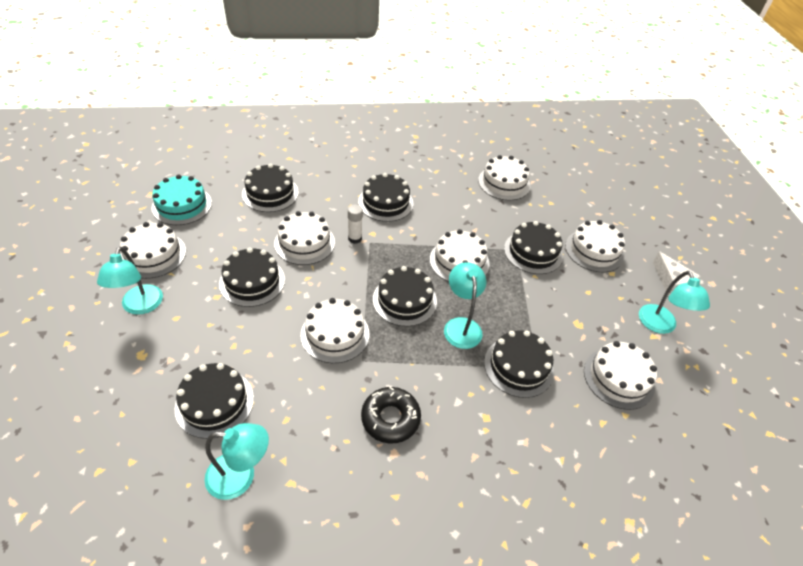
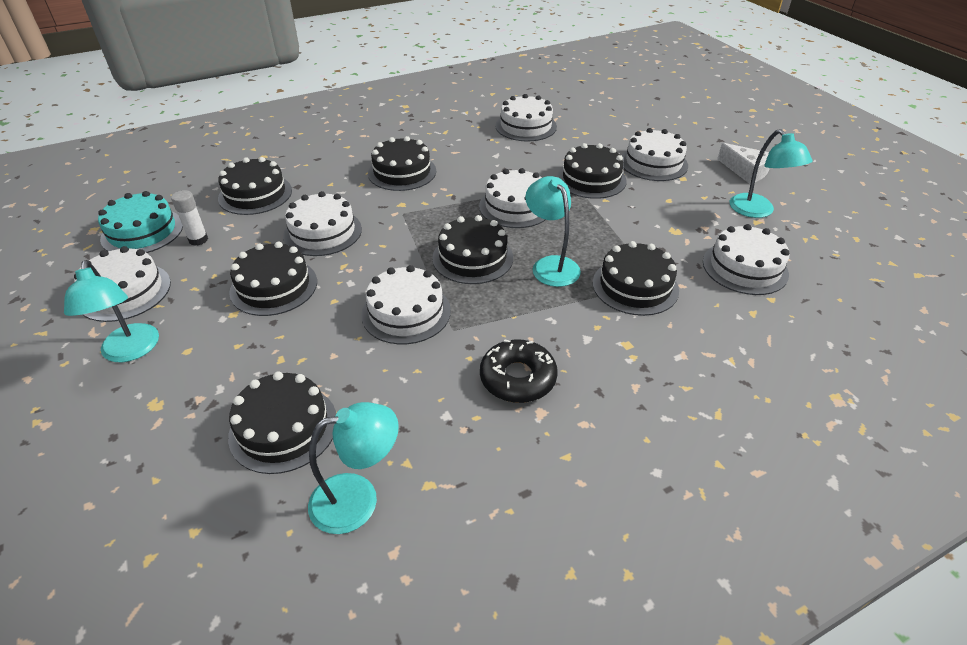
camera: 15 degrees left, 5 degrees down
(355, 238) = (383, 214): white glue stick -> white glue stick (198, 240)

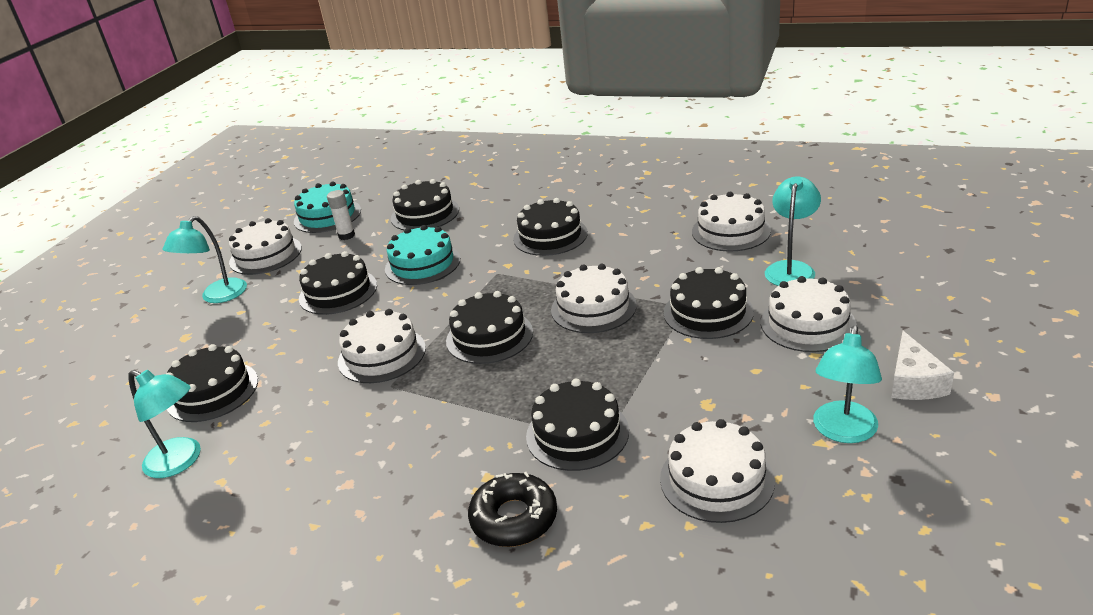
camera: 50 degrees right, 10 degrees down
(322, 232) = (422, 264): white cake -> turquoise cake
(518, 378) = (372, 449): black donut -> black donut (514, 518)
(551, 265) = (538, 375): turquoise lamp -> turquoise lamp (791, 269)

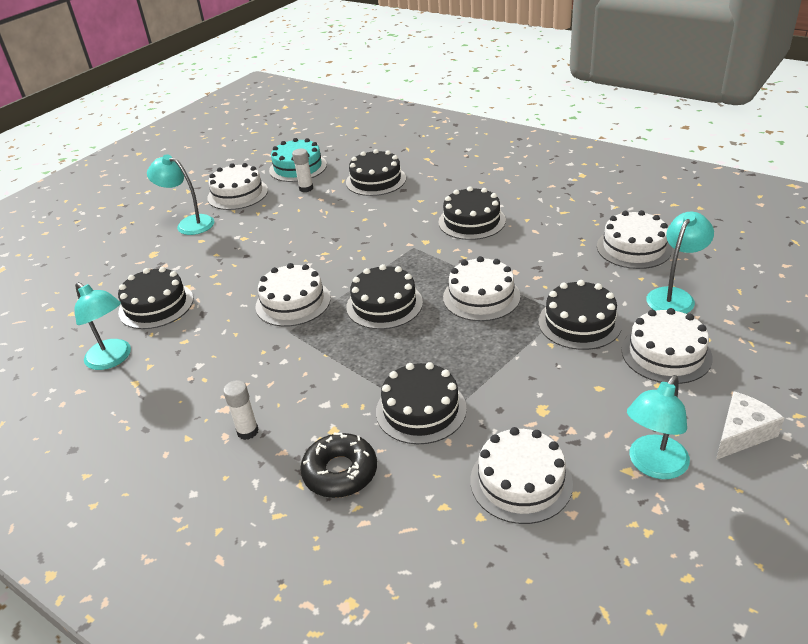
camera: 15 degrees right, 5 degrees up
(218, 297) = (189, 224): turquoise lamp -> turquoise lamp turned 75 degrees clockwise
(338, 292) = (280, 238): black cake -> none
(385, 501) = (247, 431): none -> white glue stick
(422, 264) = (356, 226): turquoise cake -> none
(914, 382) = (741, 433): white cheese -> white cheese turned 150 degrees counterclockwise

